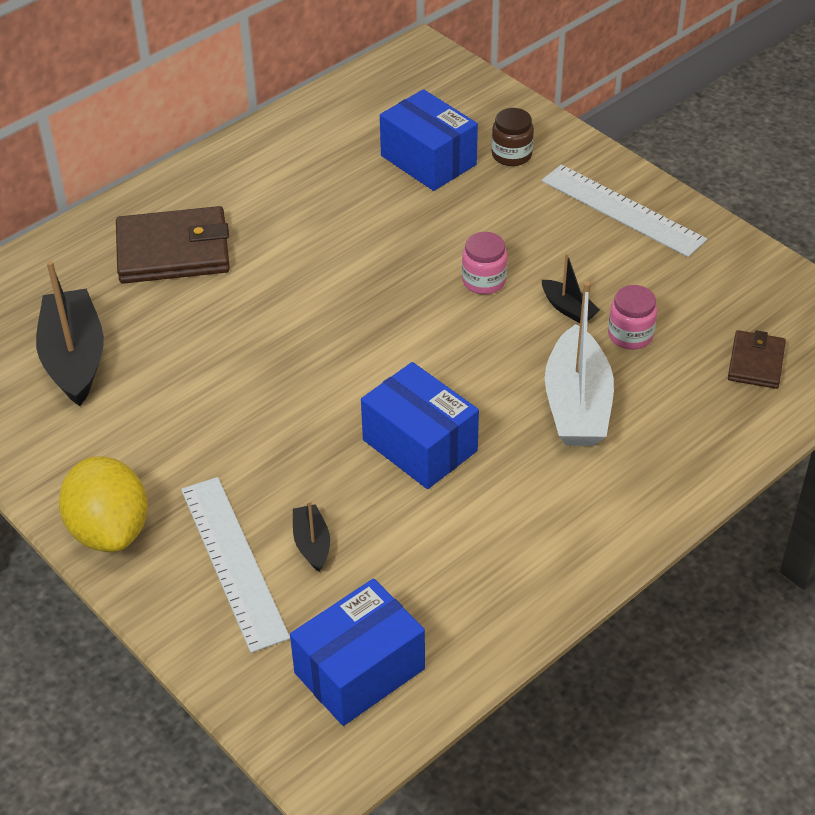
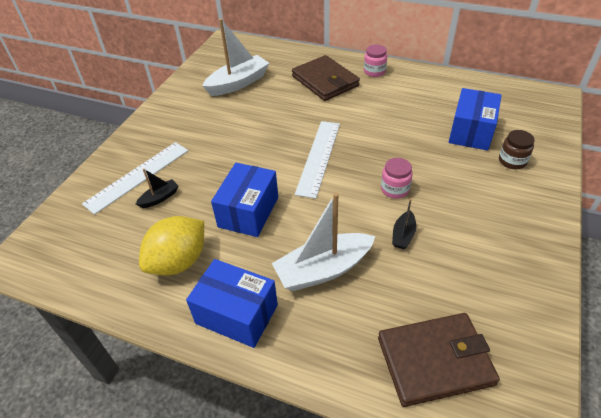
camera: 65 degrees right, 0 degrees up
(74, 358) = (238, 83): black boat -> white boat
(110, 530) = (142, 132): yellow lemon -> yellow lemon (179, 261)
(359, 671) = (80, 249): blue box -> blue box (237, 314)
(622, 210) = (517, 229): white ruler -> white ruler (319, 157)
(630, 335) = (404, 275): pink jar -> pink jar (374, 71)
(756, 362) = (434, 361): brown wallet -> brown wallet, size x1.82

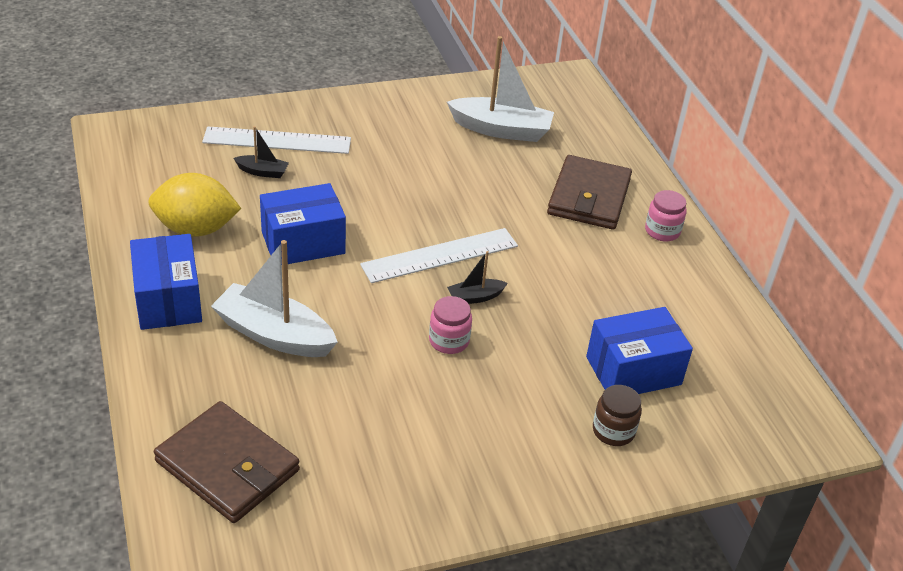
camera: 45 degrees right, 5 degrees down
(403, 235) = (381, 376): black boat -> black boat (475, 297)

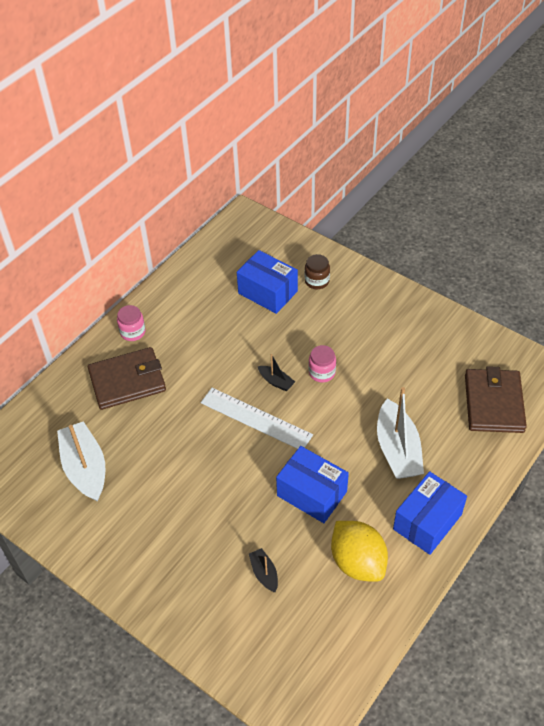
camera: 120 degrees left, 10 degrees up
(277, 140) = (220, 594): white ruler -> none

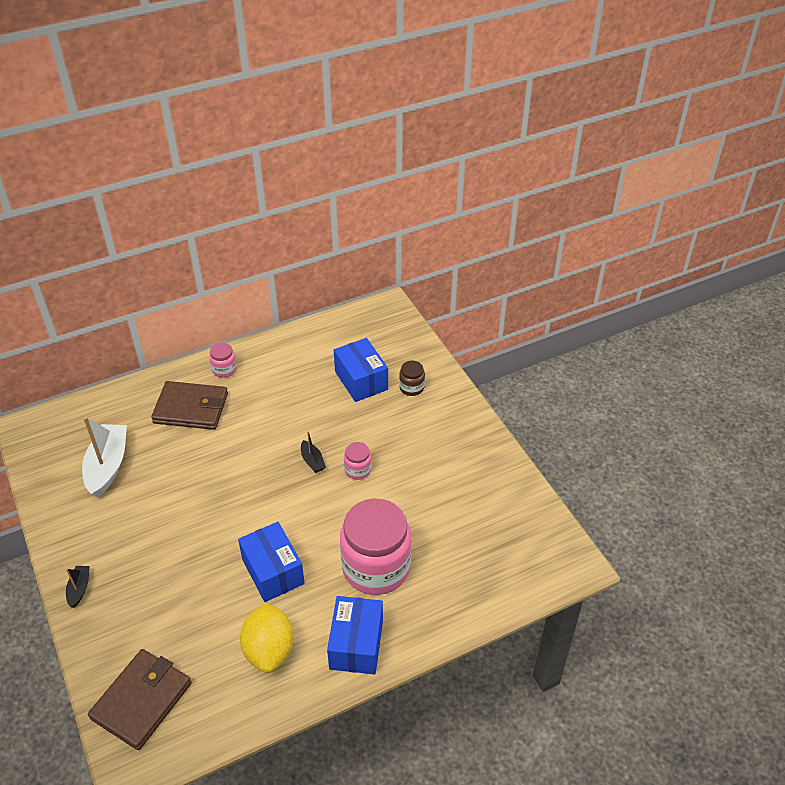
camera: 25 degrees right, 5 degrees down
(256, 418) = (272, 485): white ruler -> none
(264, 573) = (184, 621): black boat -> black boat (79, 589)
(397, 449) = (376, 567): white boat -> pink jar
(427, 521) = (356, 644): blue box -> blue box turned 60 degrees counterclockwise
(493, 403) = (497, 566): brown wallet -> brown wallet (142, 701)

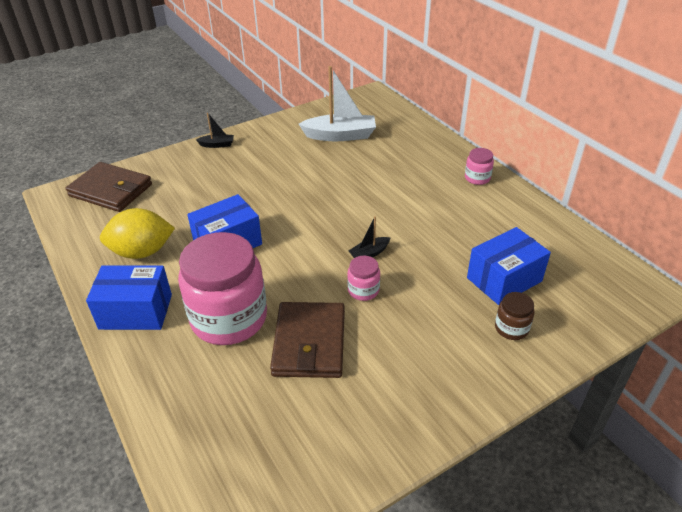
camera: 85 degrees right, 5 degrees down
(191, 408) = (418, 166): brown wallet -> brown wallet (309, 343)

